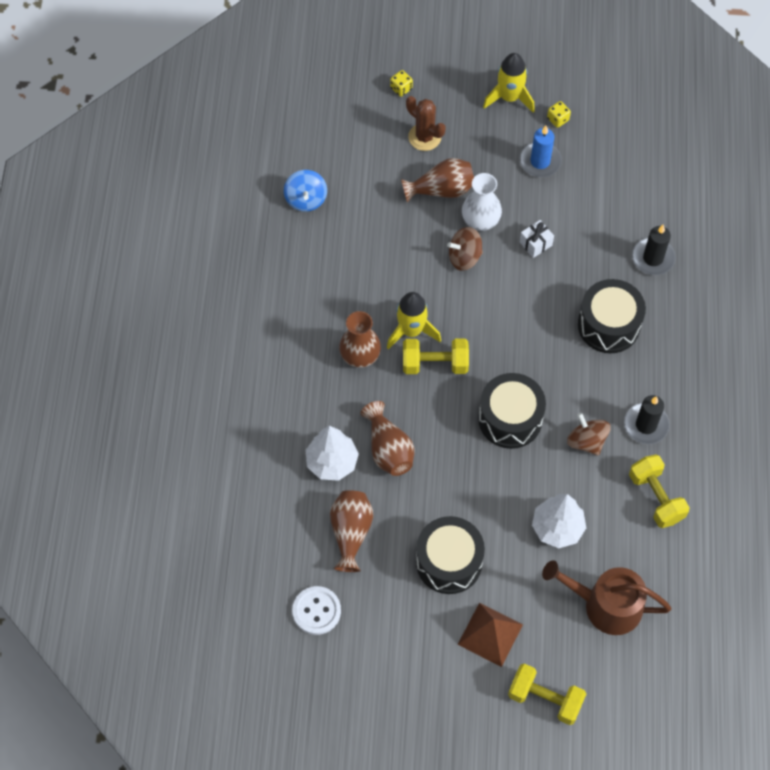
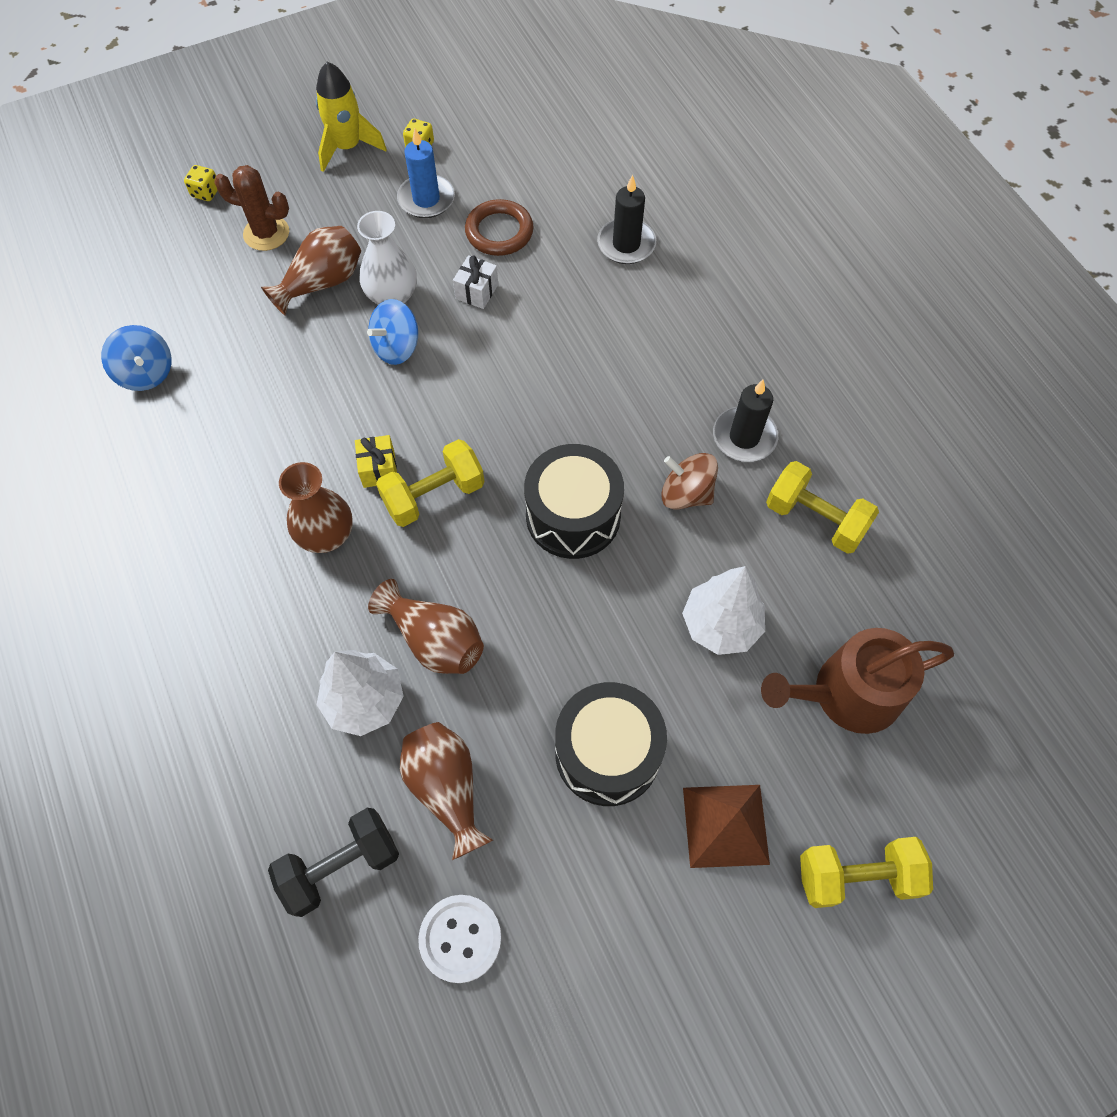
camera: 30 degrees left, 0 degrees up
(274, 541) = (340, 866): none -> black dumbbell
(411, 331) = (379, 469): yellow rocket -> yellow gift
(464, 257) = (396, 347): brown spinning top -> blue spinning top
(574, 208) = (499, 232): none -> brown ring
(608, 325) = (623, 342): black drum -> none

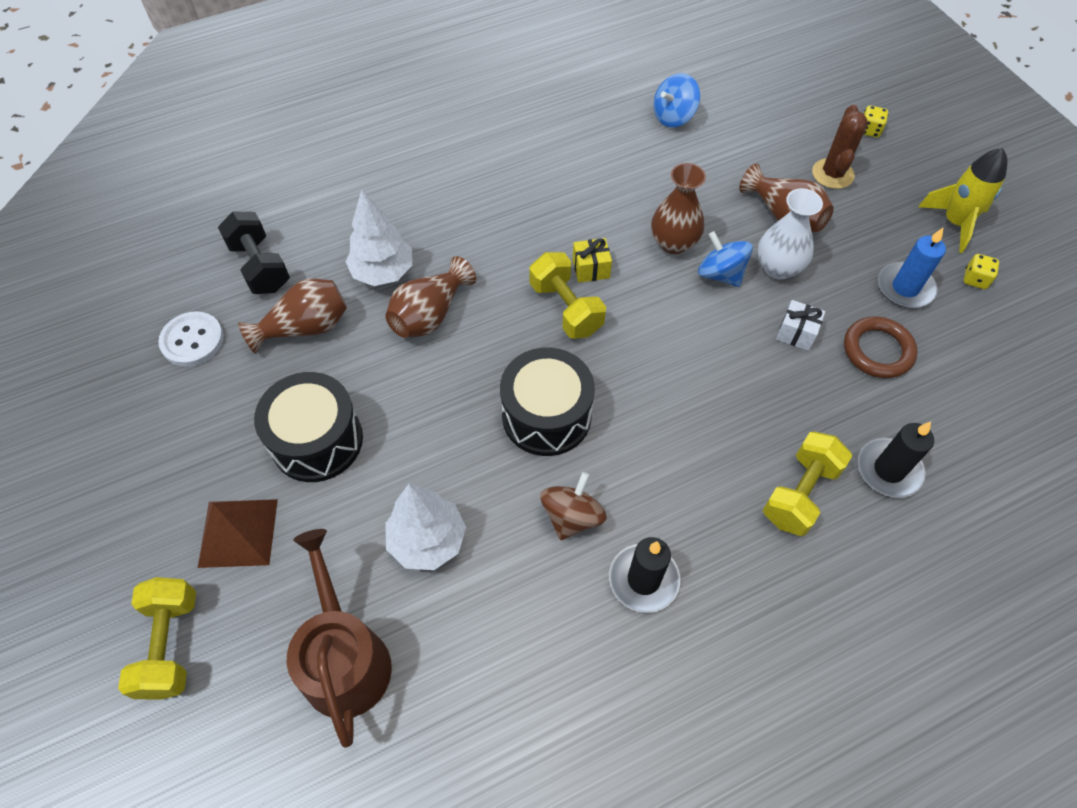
camera: 90 degrees right, 5 degrees down
(326, 535) = (527, 239): brown vase -> brown vase (673, 243)
(815, 519) = (543, 647): yellow dumbbell -> yellow dumbbell (800, 493)

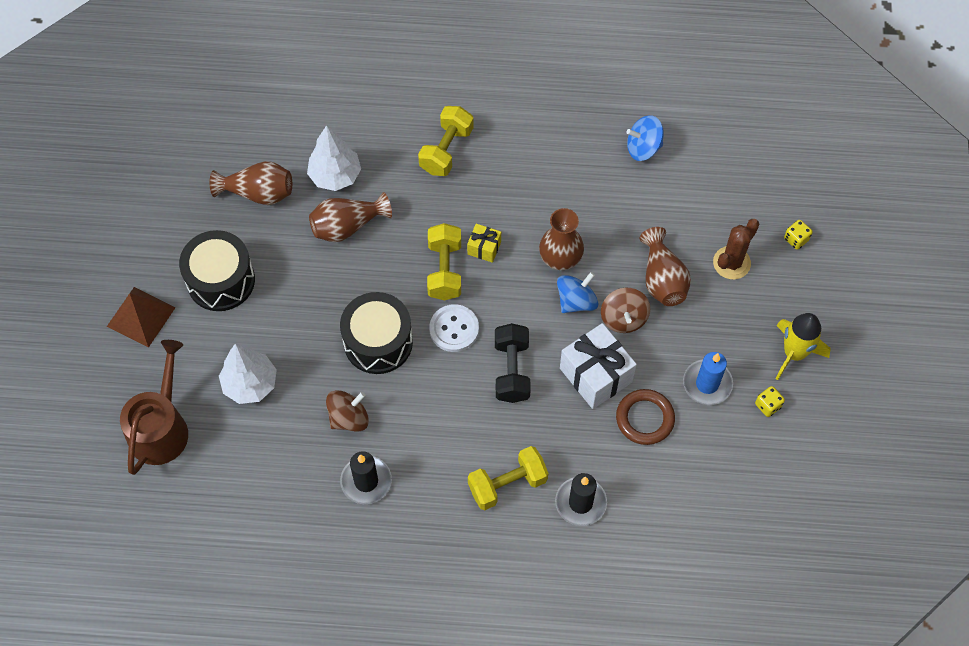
camera: 30 degrees right, 5 degrees up
(170, 645) = (69, 365): yellow dumbbell -> yellow dumbbell (446, 150)
(192, 340) = (180, 164): white button -> white button (454, 329)
(260, 267) = (254, 128): black dumbbell -> black dumbbell (512, 370)
(720, 274) = (576, 301): blue spinning top -> blue spinning top turned 60 degrees clockwise
(778, 268) = (623, 318): white vase -> brown spinning top
(796, 333) = (596, 375): white gift -> white gift, size x1.95

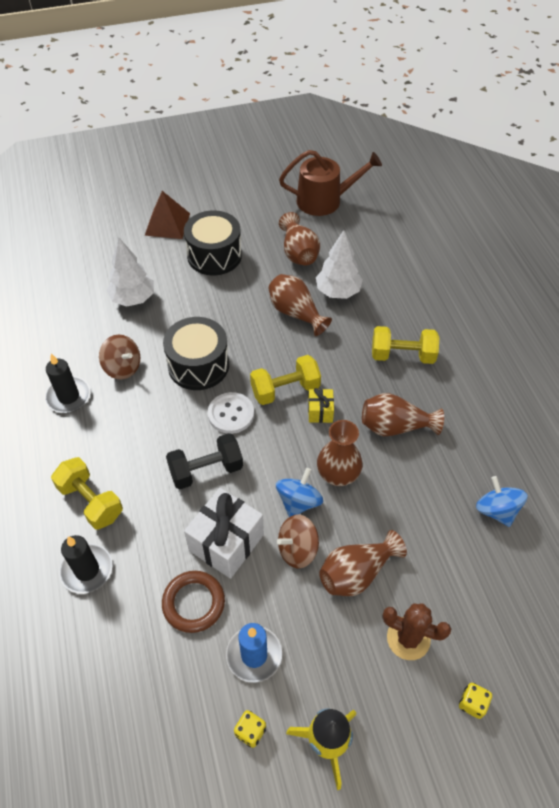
camera: 70 degrees right, 10 degrees down
(161, 428) = (82, 262): brown watering can -> brown watering can (324, 200)
(527, 190) = (395, 427): none -> brown vase
(576, 301) = (298, 502): blue spinning top -> blue spinning top turned 90 degrees counterclockwise

